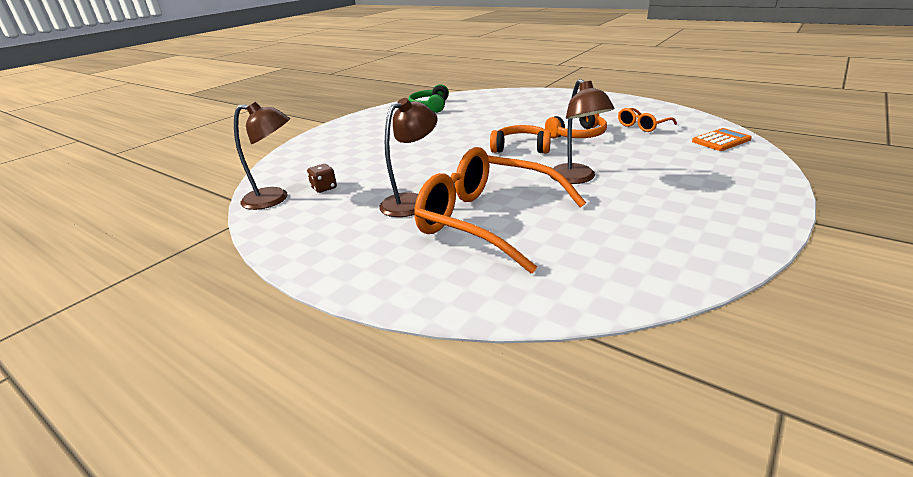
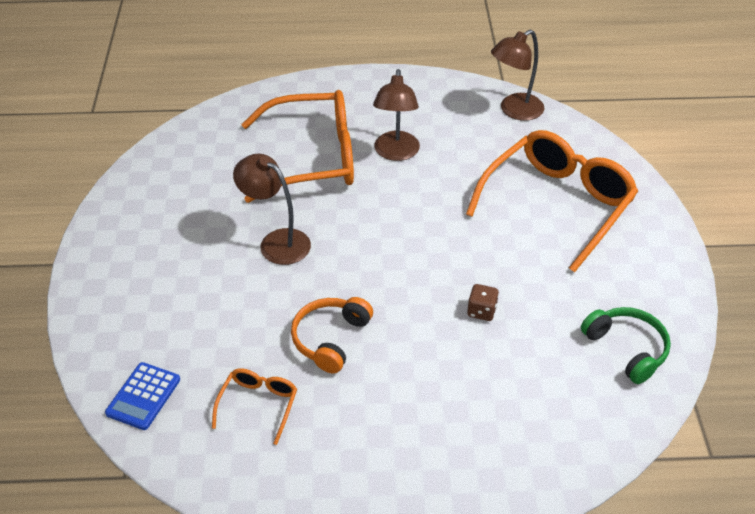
camera: 140 degrees right, 15 degrees up
(324, 188) = (494, 137): brown dice -> brown dice (481, 311)
(361, 148) = (557, 204): none -> orange glasses
(521, 148) = (377, 278): orange headphones -> none
(721, 140) = (143, 396): orange calculator -> blue calculator

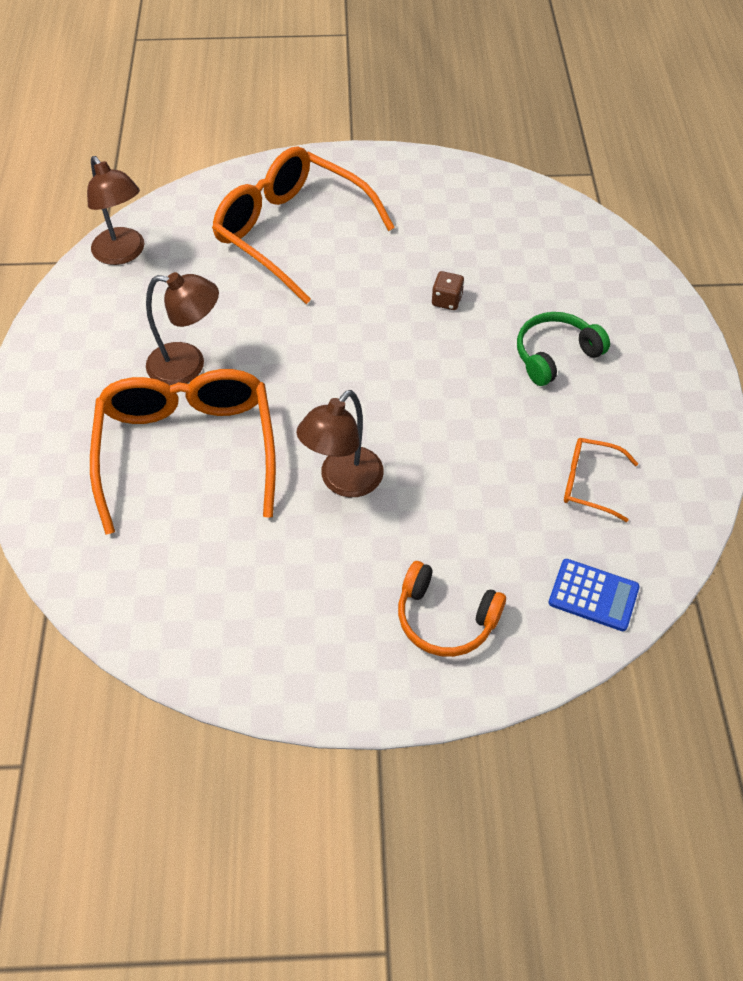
camera: 90 degrees left, 10 degrees up
(330, 339) = (493, 424): orange headphones -> orange headphones (445, 618)
(627, 349) = (487, 205): green headphones -> green headphones (555, 355)

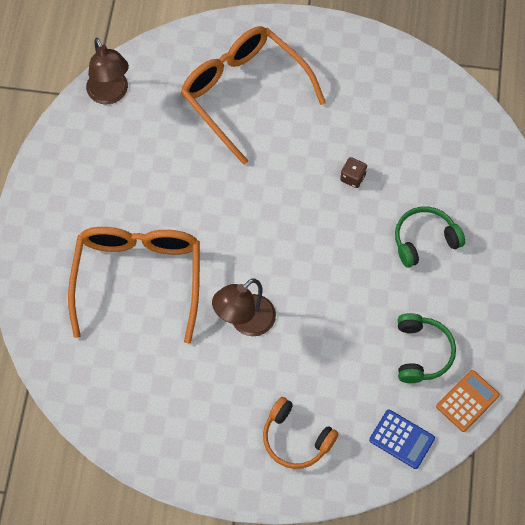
camera: 10 degrees right, 10 degrees up
(188, 365) = (147, 206): brown lamp -> none
(589, 483) = (421, 352): orange glasses -> green headphones
(667, 532) = (467, 401): none -> orange calculator

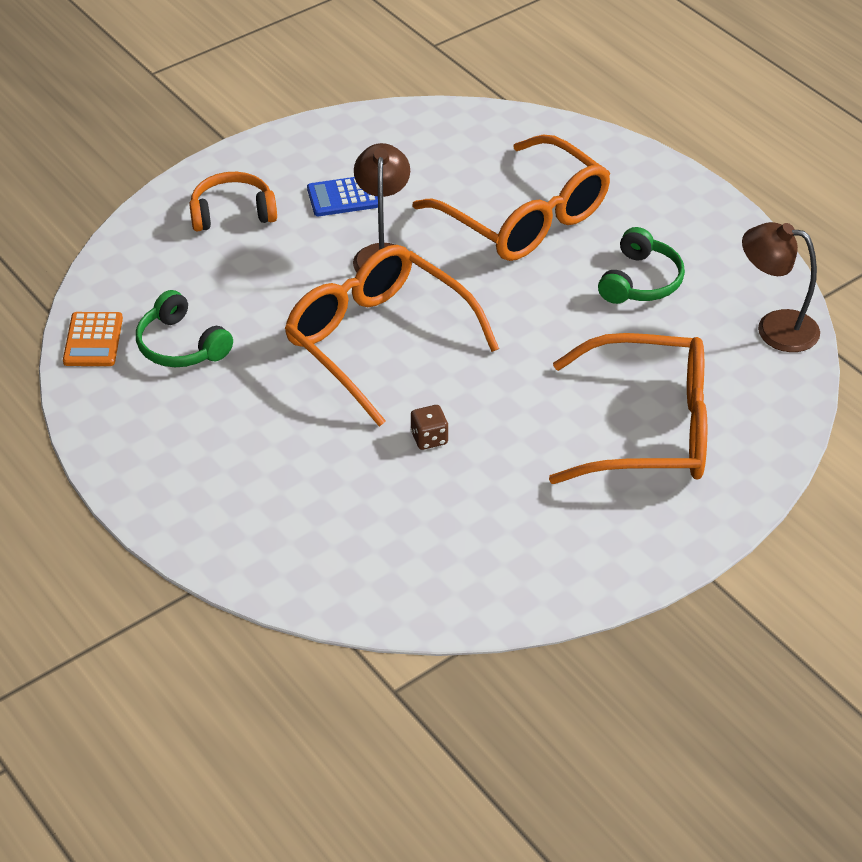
camera: 135 degrees right, 20 degrees down
(313, 261) = (378, 341): none -> orange glasses
(401, 439) = (131, 273): blue calculator -> blue calculator (343, 197)
(424, 240) = (283, 438): green headphones -> green headphones (640, 281)

